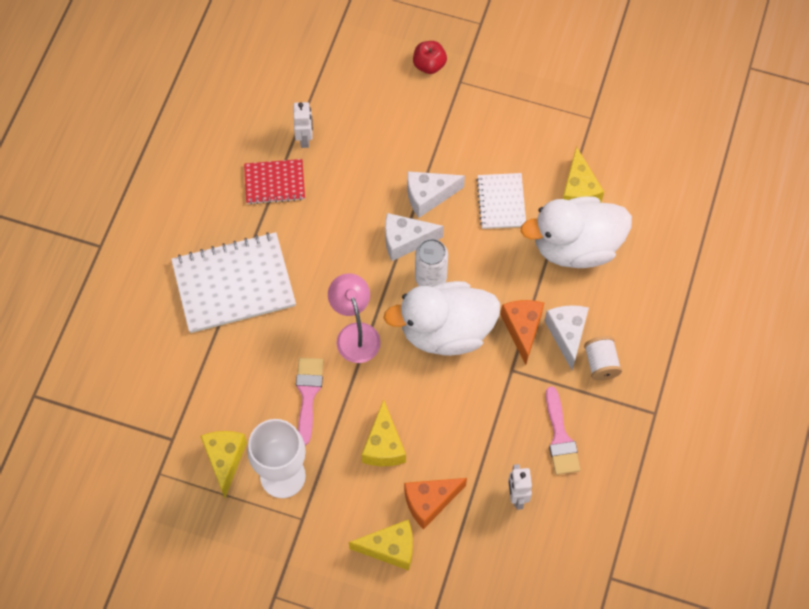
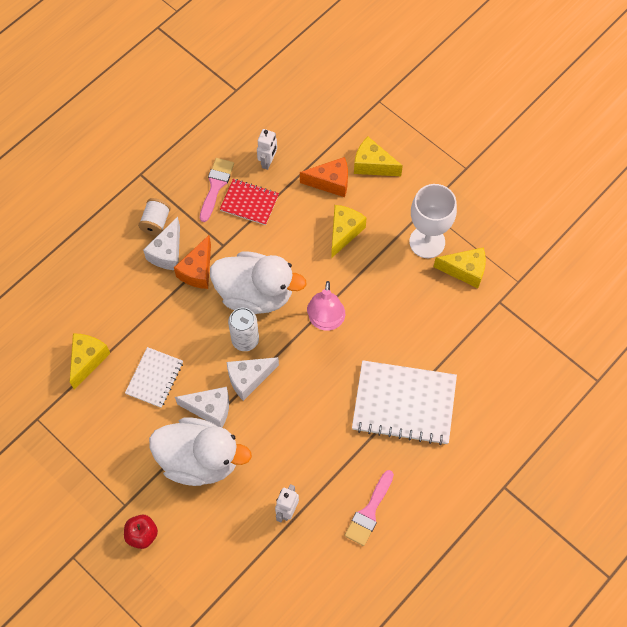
camera: 155 degrees left, 0 degrees up
(225, 460) = (465, 270): yellow cheese -> yellow cheese turned 105 degrees counterclockwise
(274, 182) = (332, 479): red notebook -> red notebook (249, 203)
(308, 394) = (382, 292): pink brush -> pink brush (369, 512)
(405, 241) = (248, 379): white cheese -> white cheese turned 135 degrees clockwise
(575, 246) = (119, 316): white duck -> white duck (200, 460)

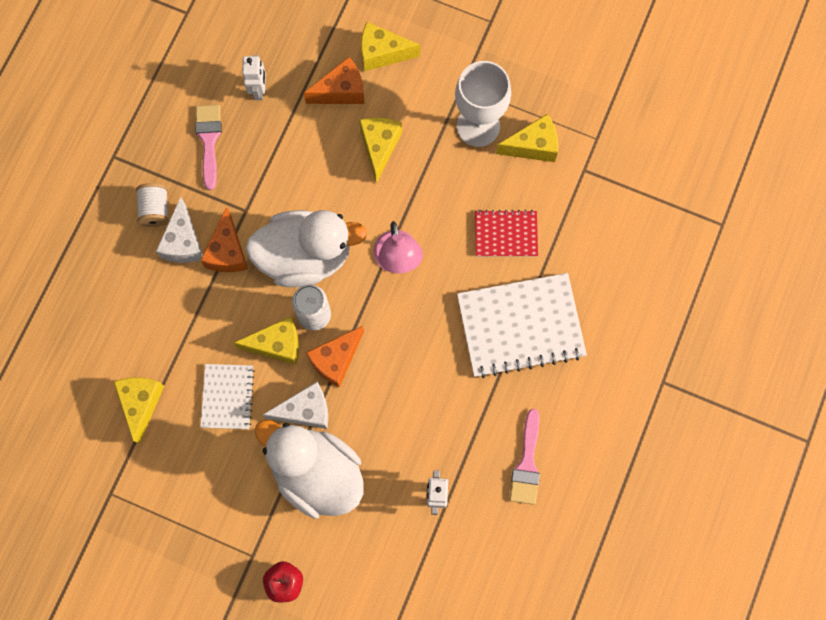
camera: 20 degrees left, 10 degrees up
(200, 460) = (316, 473): white duck -> white duck turned 135 degrees counterclockwise
(208, 352) = (277, 344): none -> yellow cheese
(248, 379) = (336, 360): white cheese -> orange cheese
(249, 203) = (256, 148): red notebook -> red notebook (506, 234)

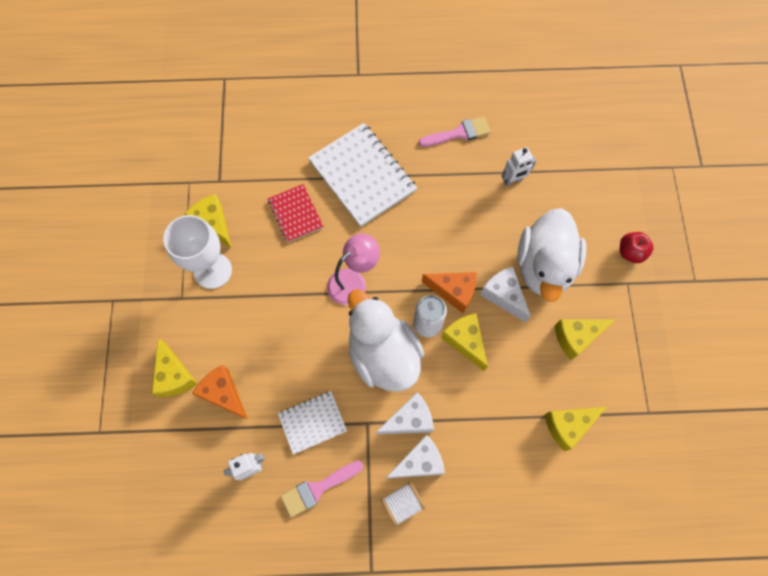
camera: 115 degrees left, 5 degrees down
(227, 397) = (525, 359): white notebook -> white notebook (312, 422)
(228, 251) = (409, 420): orange cheese -> white cheese
(379, 147) = (262, 339): yellow cheese -> yellow cheese (576, 337)

